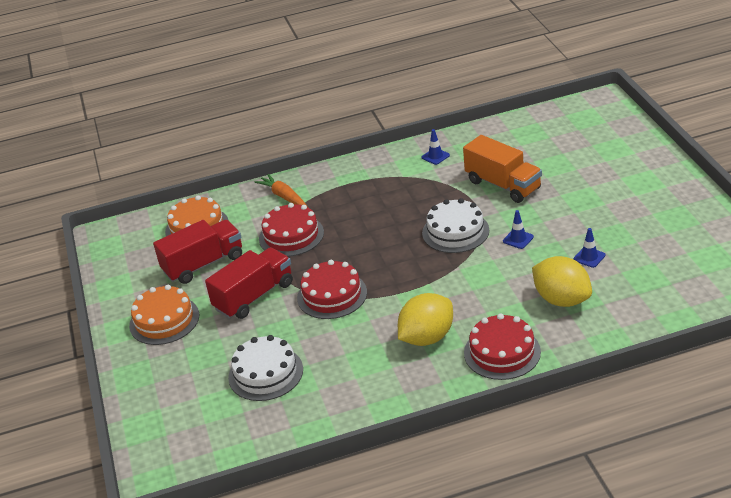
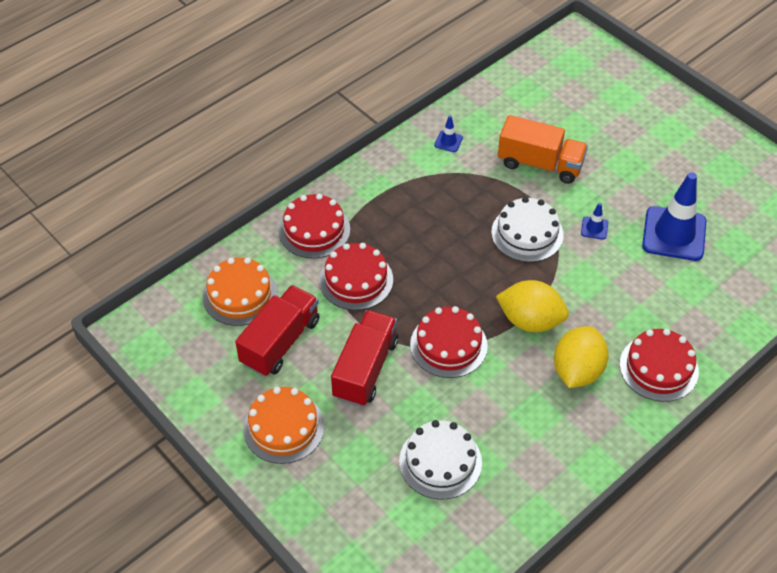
camera: 30 degrees left, 15 degrees up
(283, 196) = (314, 230): orange carrot -> red cake
(562, 299) = (677, 291): yellow lemon -> yellow lemon (530, 321)
(589, 257) = (674, 234): blue traffic cone -> blue traffic cone, size x2.34

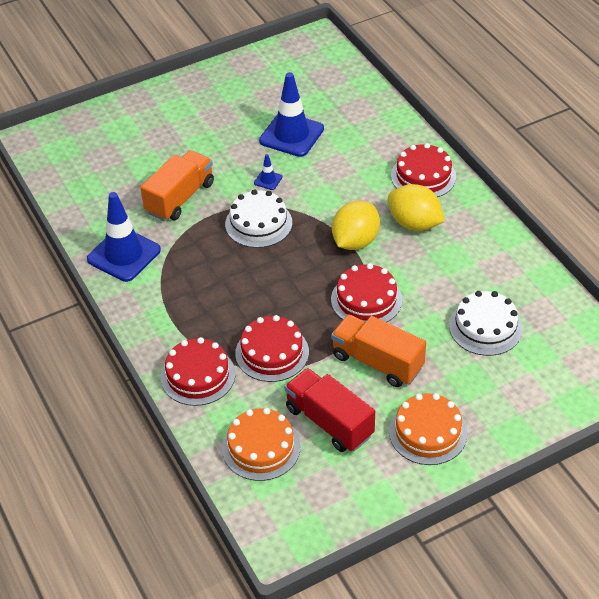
camera: 75 degrees left, 5 degrees down
(365, 369) = (377, 362): red truck -> orange truck
(448, 141) = (124, 255): blue traffic cone -> blue traffic cone, size x2.34

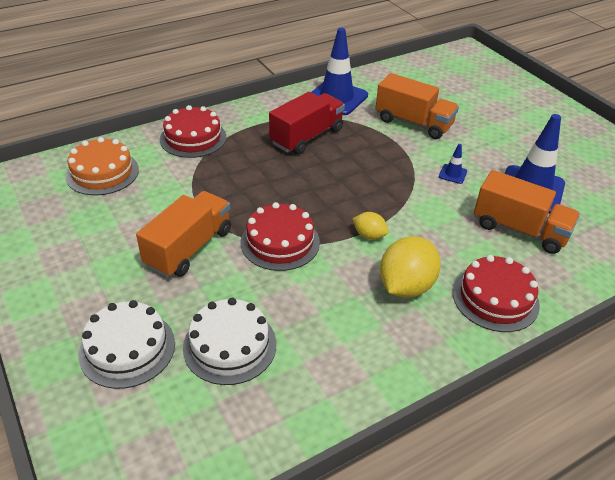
camera: 85 degrees right, 5 degrees down
(258, 223) = (387, 168): white cake -> white cake (127, 348)
(272, 352) = (213, 178): red cake -> none
(329, 422) = (119, 213): red truck -> red truck (307, 137)
(344, 150) = (519, 229): none -> orange truck
(355, 241) = (369, 235): yellow lemon -> yellow lemon, size x0.52
(428, 432) = (83, 284): orange cake -> none

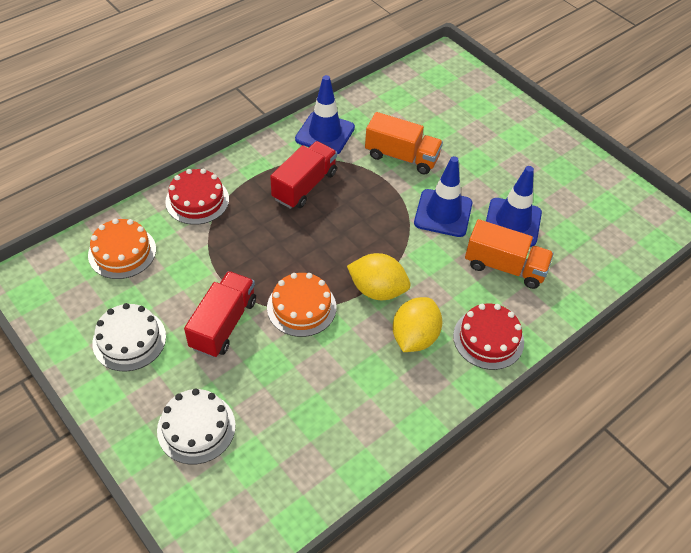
camera: 10 degrees left, 10 degrees up
(189, 248) = (223, 324): orange truck -> red truck
(229, 345) = (279, 413): white cake -> white cake (129, 340)
(280, 242) = (301, 307): red cake -> orange cake
(369, 235) = (377, 290): yellow lemon -> yellow lemon, size x1.92
(452, 174) = (443, 213): blue traffic cone -> blue traffic cone, size x2.34

